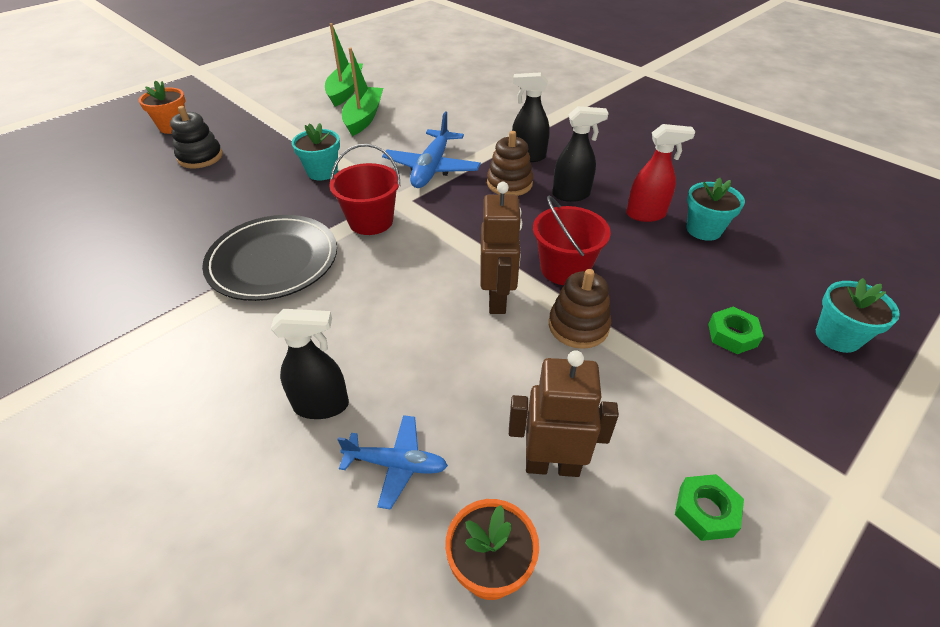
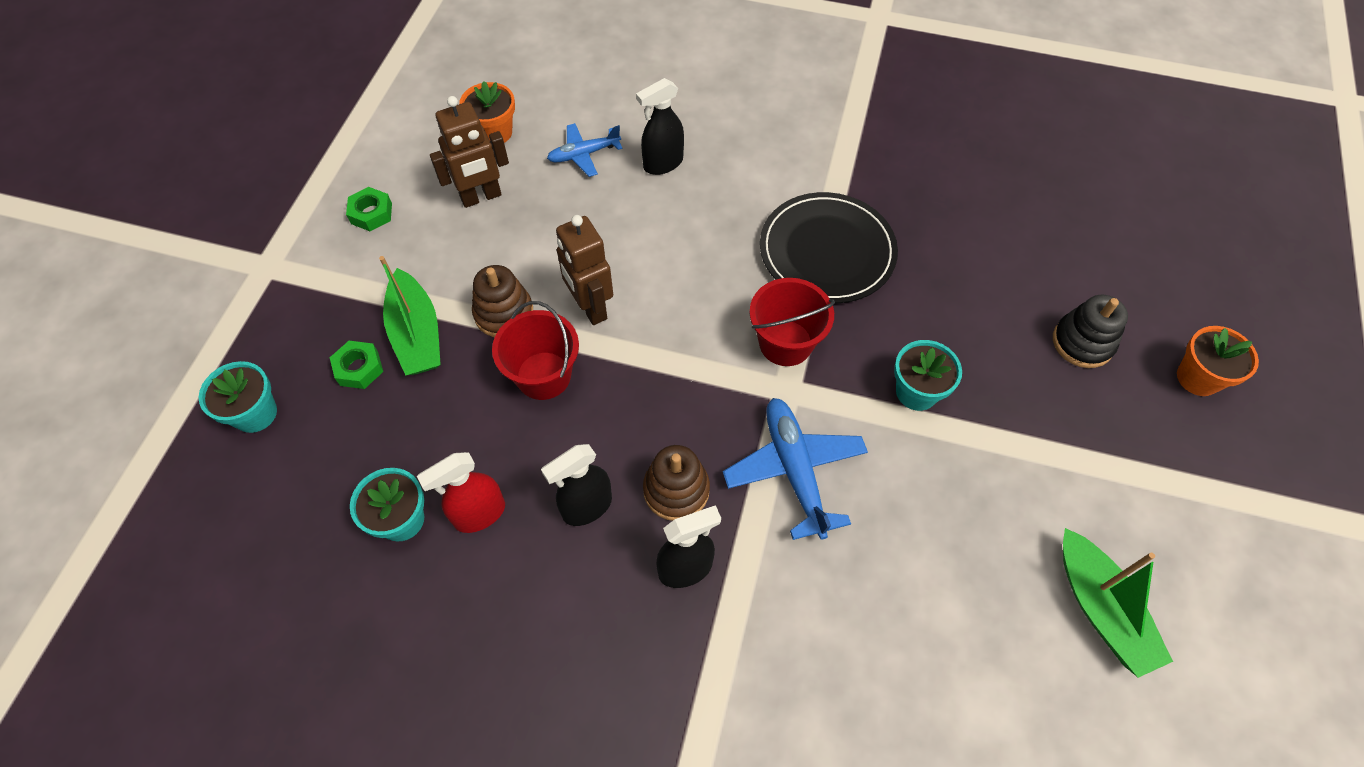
camera: 150 degrees right, 15 degrees up
(363, 118) = (990, 542): green boat -> green boat (417, 334)

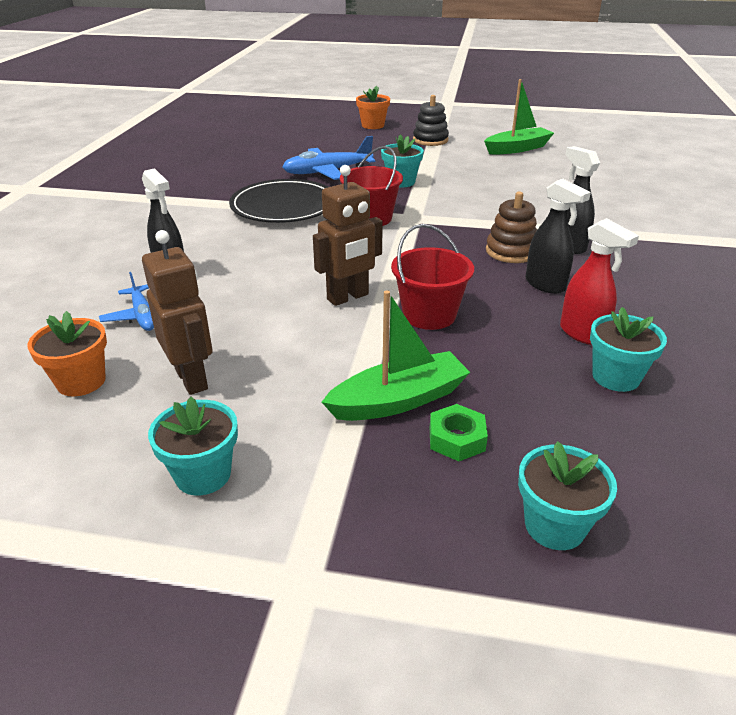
camera: 95 degrees left, 25 degrees down
(371, 213) = (203, 474): green nut -> turquoise flower pot
(504, 313) = (361, 344): brown stacking toy -> none
(794, 470) = (474, 214): blue plane -> blue plane (327, 172)
(1082, 342) = (354, 145): black stacking toy -> black stacking toy (430, 140)

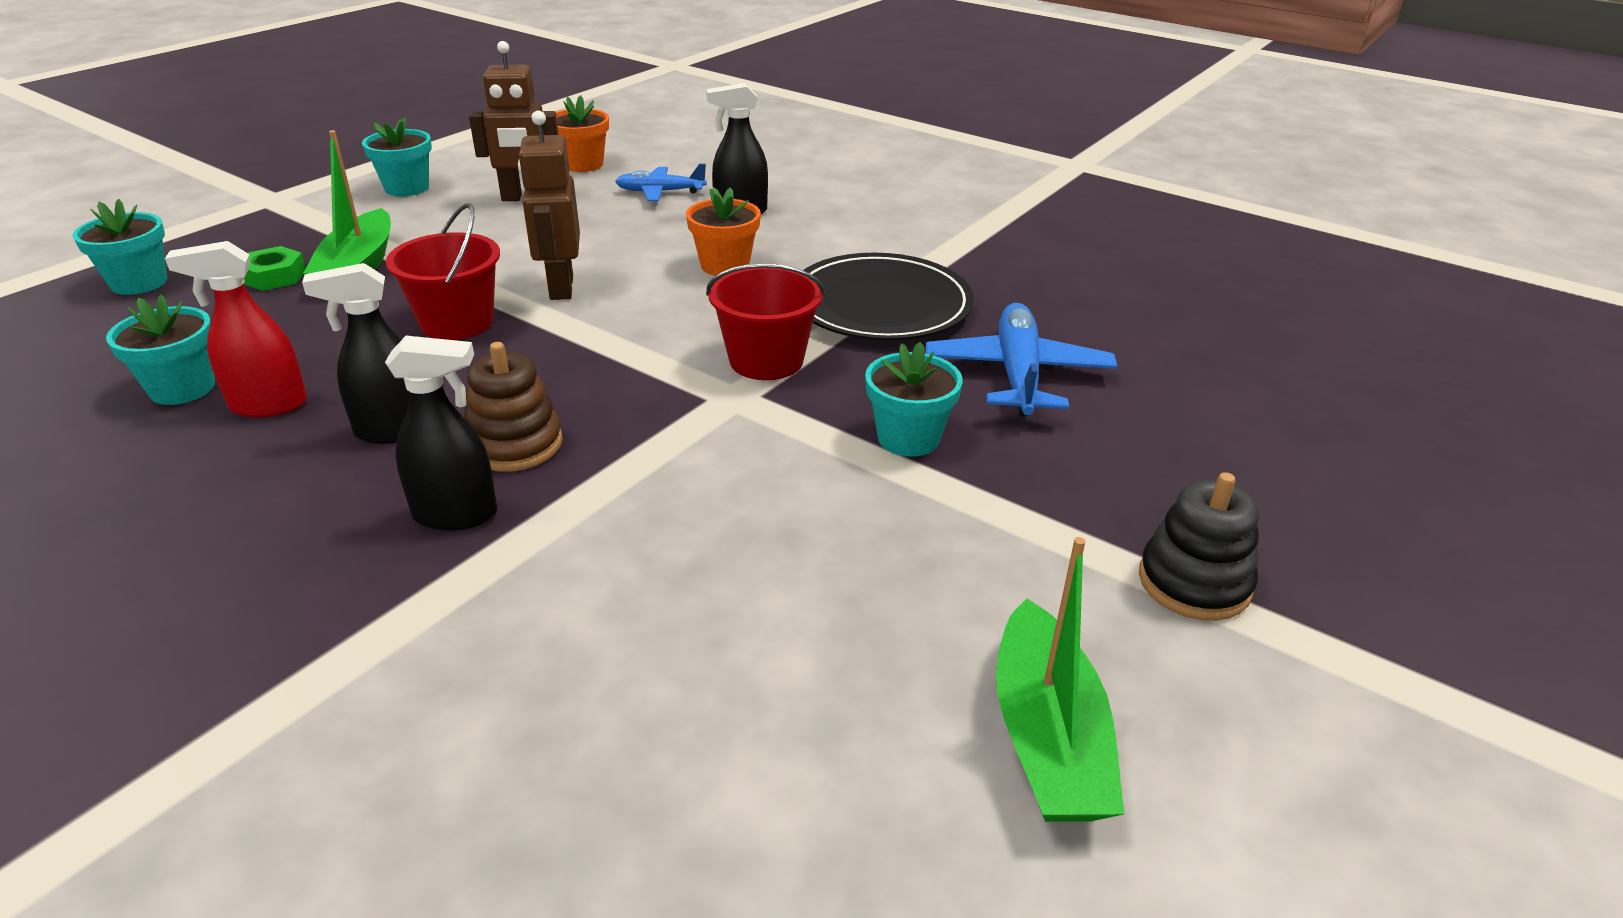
camera: 115 degrees right, 0 degrees up
(373, 125) = (1365, 525): orange flower pot -> orange flower pot (725, 265)

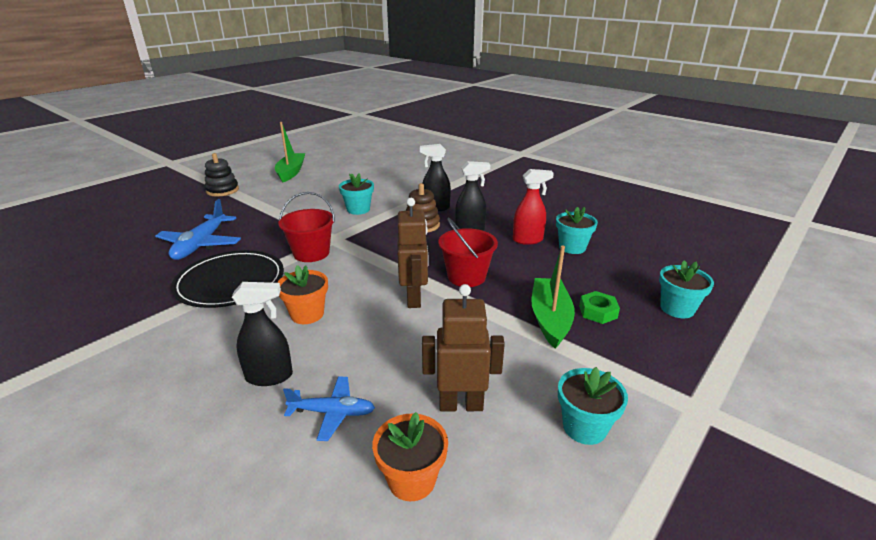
camera: 175 degrees left, 5 degrees down
(908, 438) = (272, 223): turquoise flower pot -> turquoise flower pot (358, 209)

